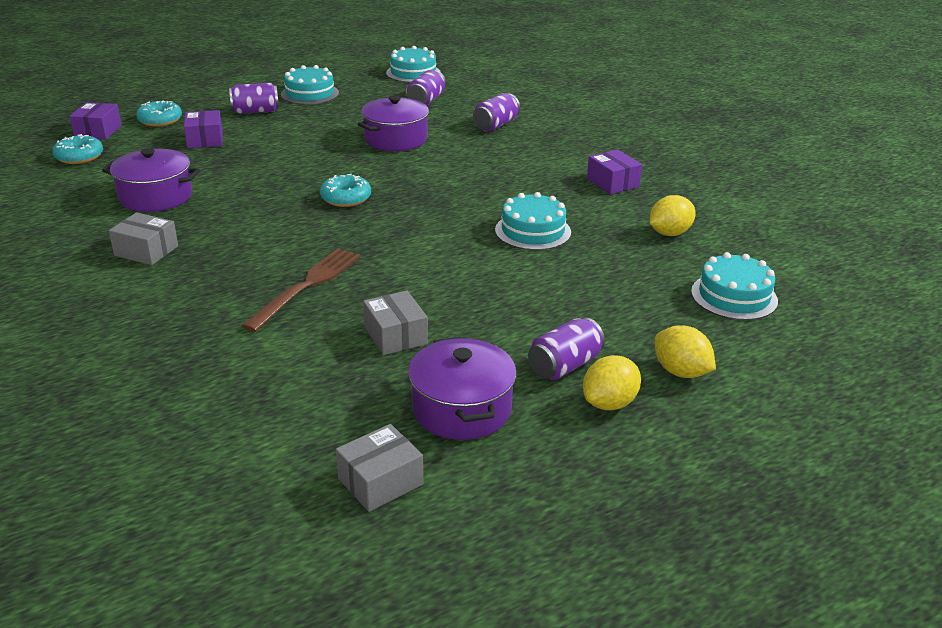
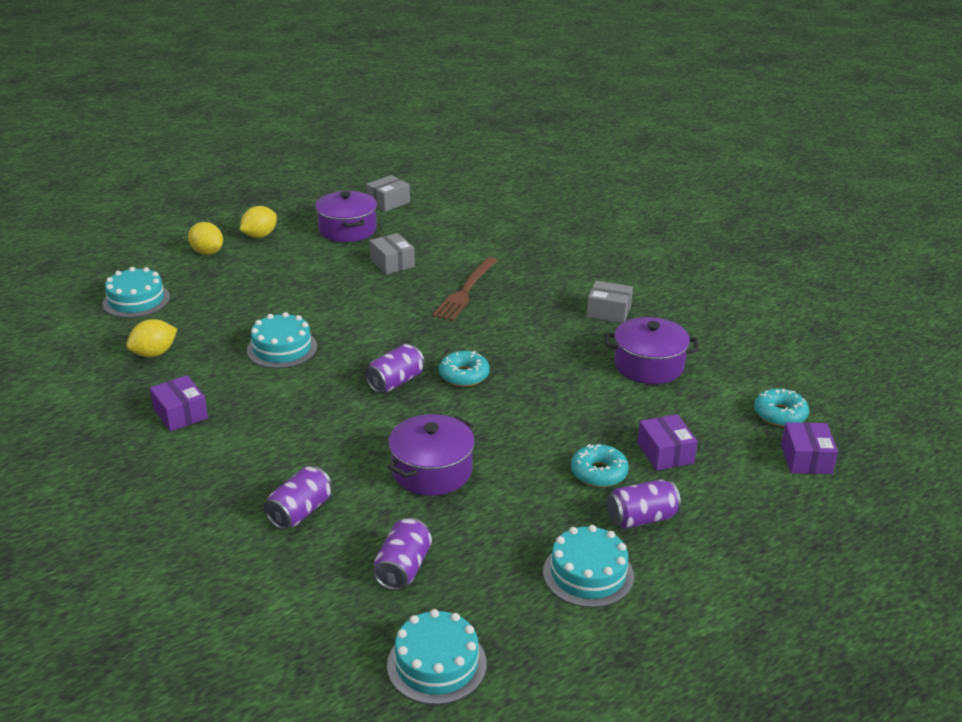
camera: 175 degrees right, 0 degrees up
(160, 120) = (752, 488): turquoise donut -> turquoise donut (599, 473)
(564, 366) = (281, 252): purple can -> purple can (395, 382)

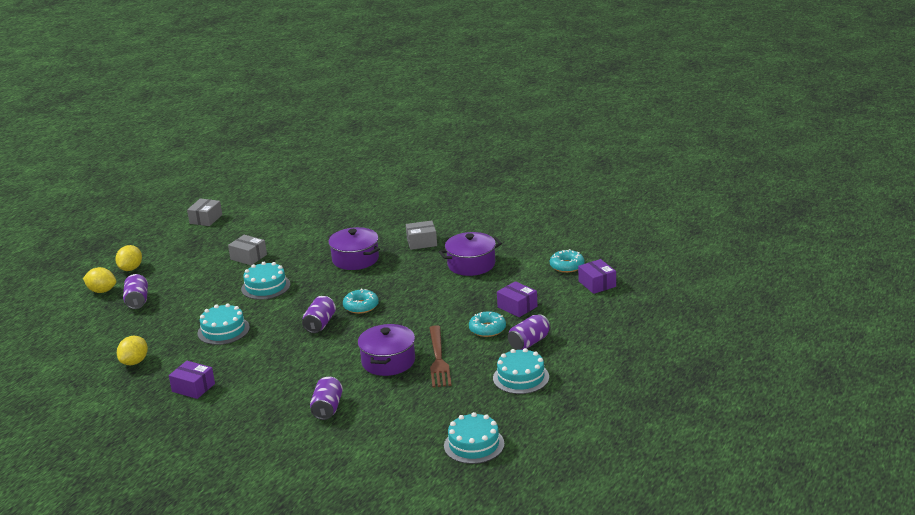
camera: 25 degrees left, 5 degrees down
(136, 300) = (82, 336): turquoise cake -> turquoise cake (265, 287)
(347, 230) = (194, 246): purple pot -> purple pot (355, 259)
(403, 568) = (415, 412): purple can -> purple can (137, 301)
(465, 291) = (317, 259): brown fork -> brown fork (438, 359)

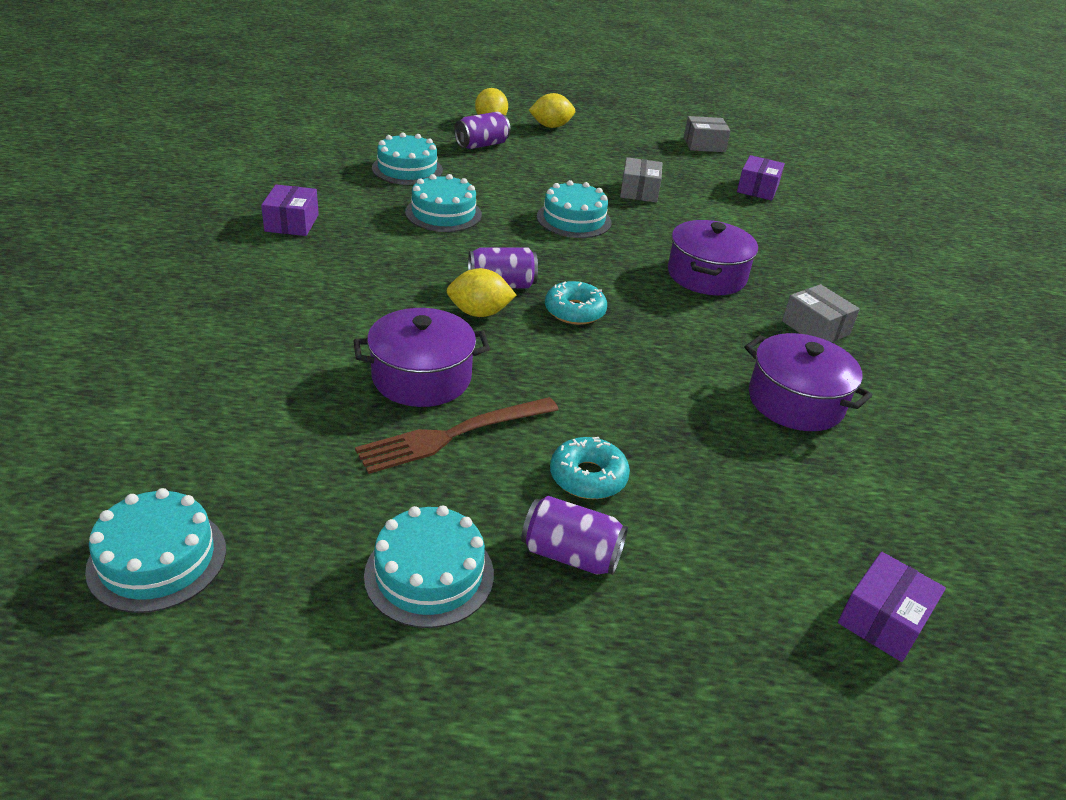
camera: 60 degrees right, 10 degrees up
(134, 362) = (341, 172): yellow lemon -> yellow lemon (479, 313)
(150, 335) = (407, 169): none -> turquoise cake
(327, 408) = (260, 346): purple can -> none
(517, 307) = (695, 502): purple box -> purple box (757, 189)
(567, 266) = (910, 544): turquoise donut -> none

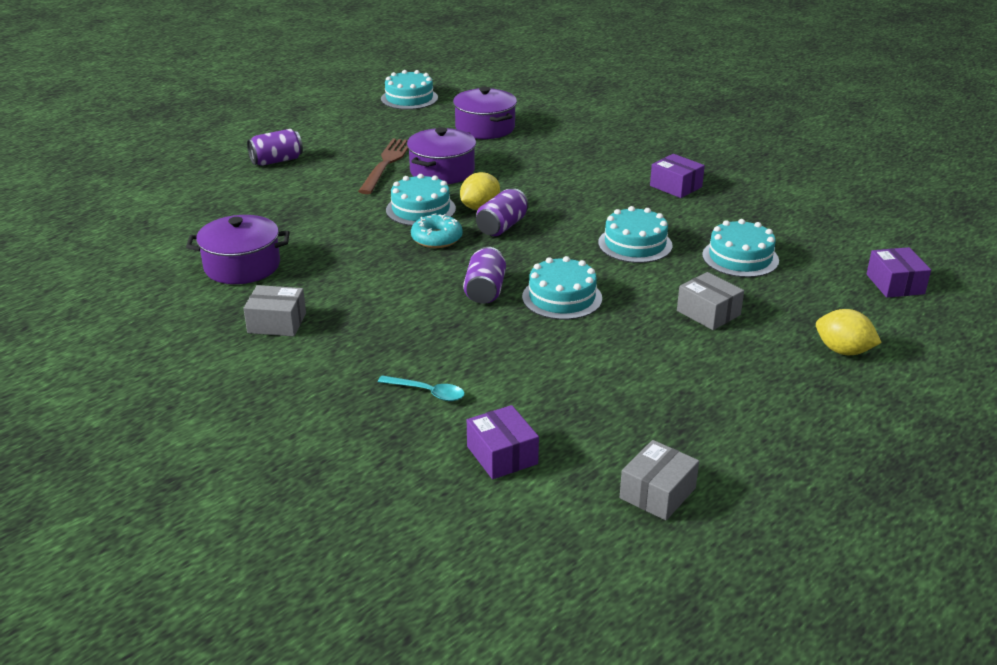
camera: 135 degrees right, 5 degrees down
(429, 574) = (319, 134): turquoise cake -> turquoise cake (420, 209)
(482, 145) = (773, 318): purple can -> purple can (485, 291)
(551, 126) = (802, 389): yellow lemon -> none
(588, 477) = (306, 182): turquoise donut -> none
(639, 191) = (579, 363): grey box -> grey box (708, 313)
(706, 275) = (402, 315): purple pot -> purple pot (485, 128)
(758, 229) = (428, 392): none -> turquoise spoon
(883, 619) = (122, 205): purple box -> purple box (895, 284)

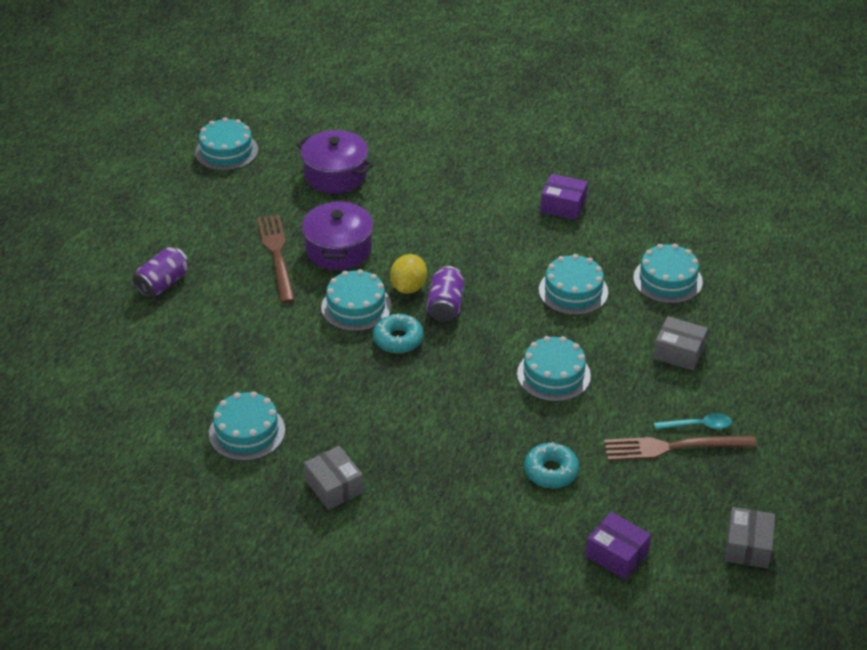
camera: 25 degrees left, 10 degrees up
(242, 266) = (247, 432): purple pot -> turquoise cake
(277, 323) = (334, 486): grey box -> grey box turned 75 degrees clockwise
(428, 392) = (517, 515): turquoise spoon -> turquoise spoon (698, 425)
(485, 291) = (485, 388): purple can -> none
(493, 368) = (551, 471): none -> turquoise donut
(640, 384) = (672, 447): none -> brown fork
(843, 351) = (799, 359): yellow lemon -> none
(895, 284) = (800, 272): purple box -> none

